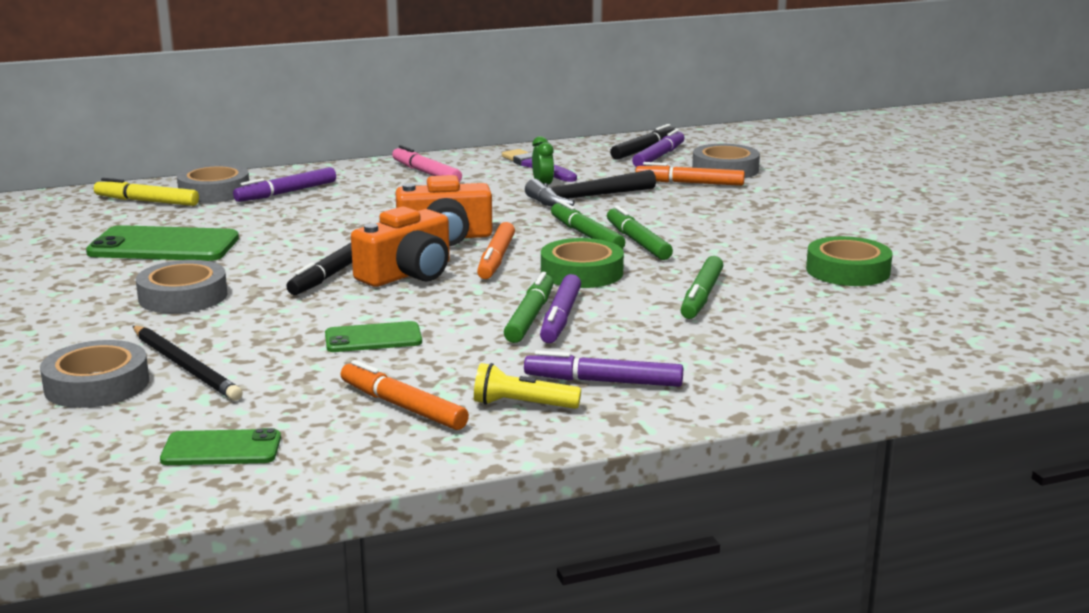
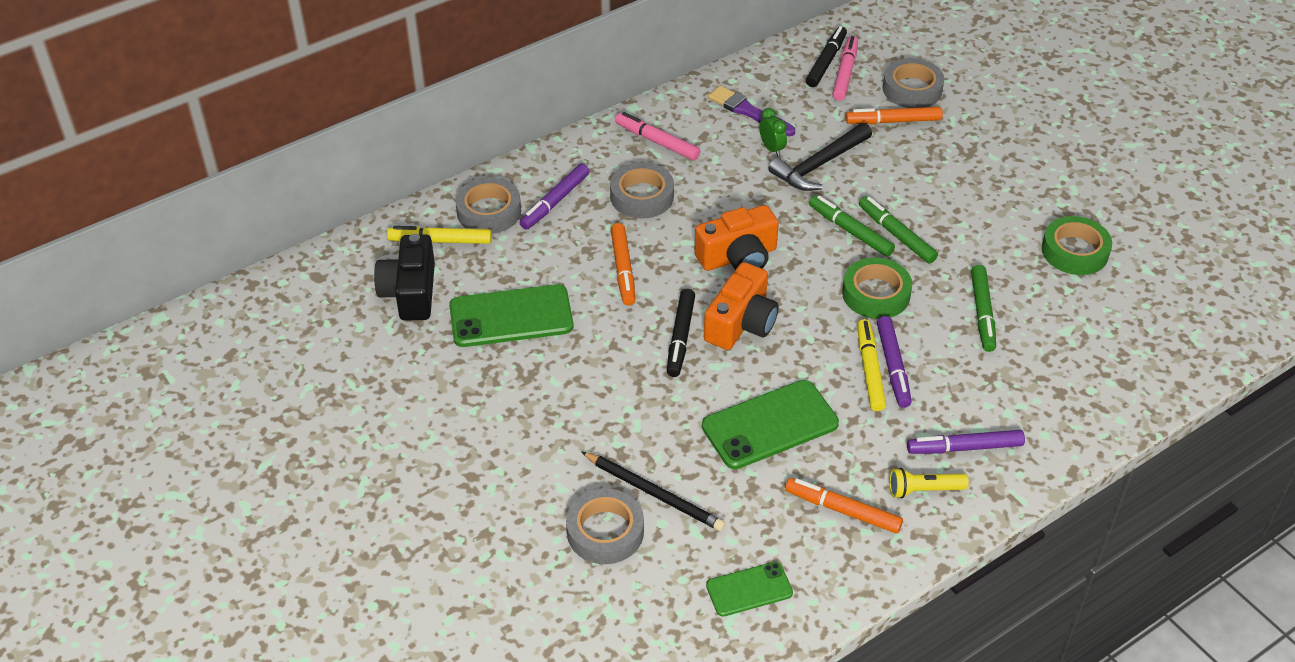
camera: 15 degrees left, 25 degrees up
(81, 224) = (410, 292): none -> black camera
(183, 296) = (583, 394): grey tape -> grey tape (642, 196)
(373, 338) = (770, 425): green phone -> green phone, size x1.72
(496, 259) = (798, 285): orange marker -> orange marker (623, 269)
(530, 317) = (870, 370): green marker -> yellow marker
(659, 156) = (845, 73): purple marker -> pink marker

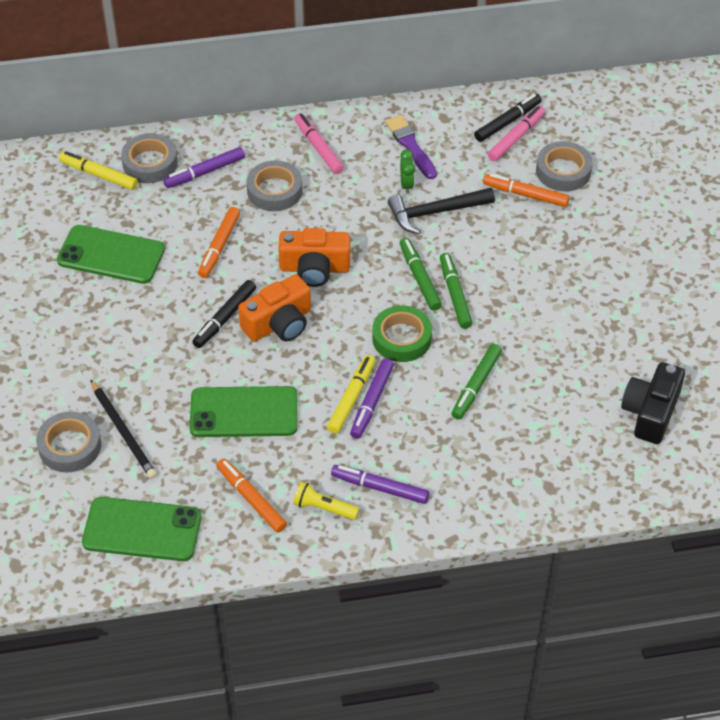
camera: 25 degrees right, 5 degrees up
(410, 292) = (51, 209): black camera -> black camera (650, 412)
(749, 589) = (142, 530): green phone -> green phone, size x1.72
(1074, 251) = (594, 362): green tape -> none

